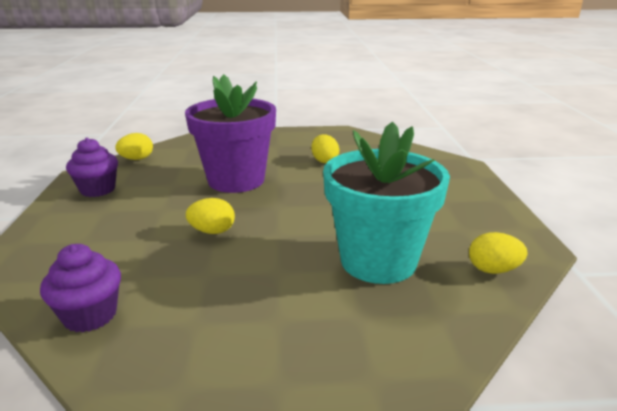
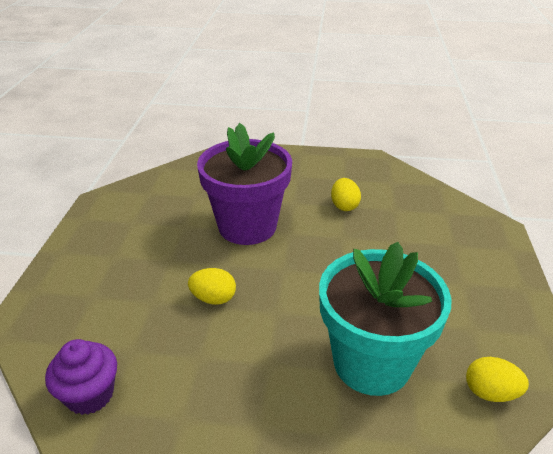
camera: 10 degrees right, 10 degrees up
(98, 189) = (111, 225): purple cupcake -> none
(137, 159) = (153, 184): yellow egg -> none

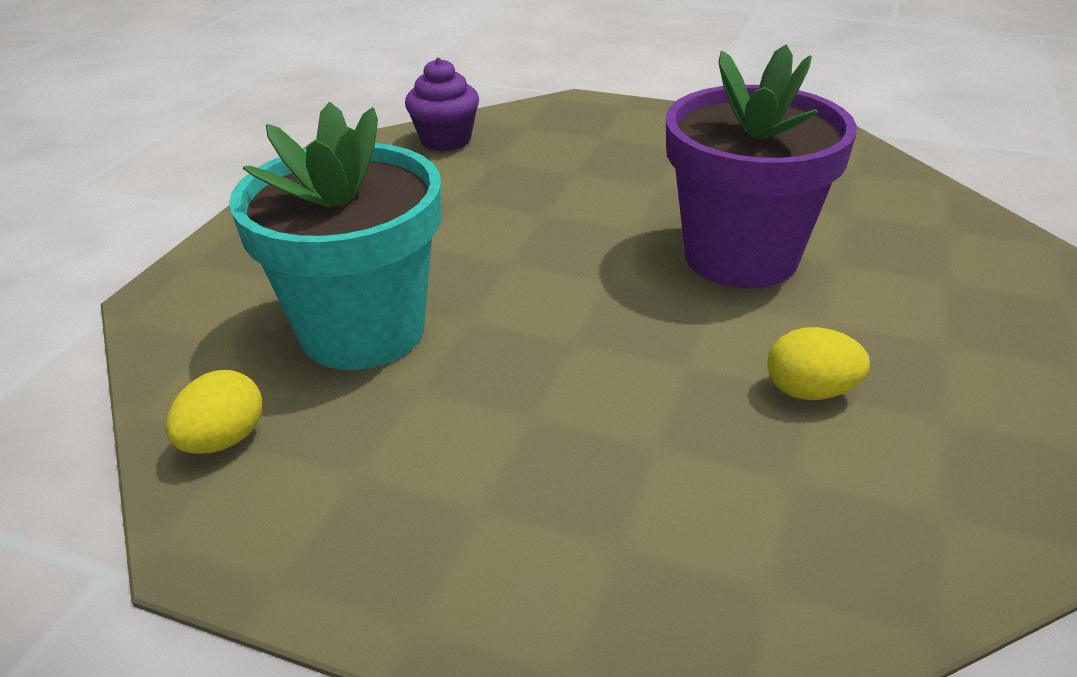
camera: 105 degrees right, 0 degrees up
(213, 298) = (561, 214): yellow egg -> none

